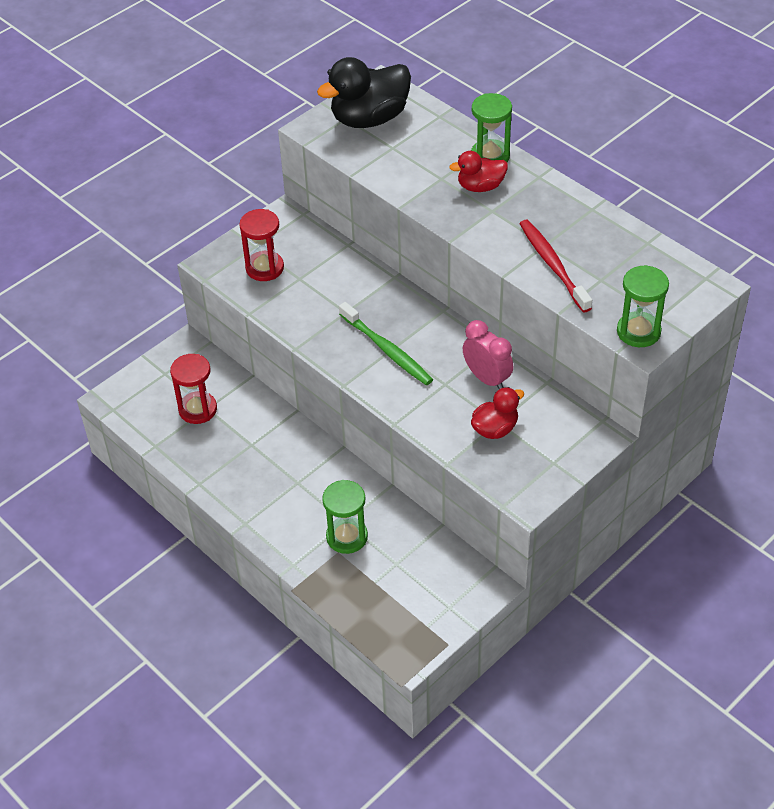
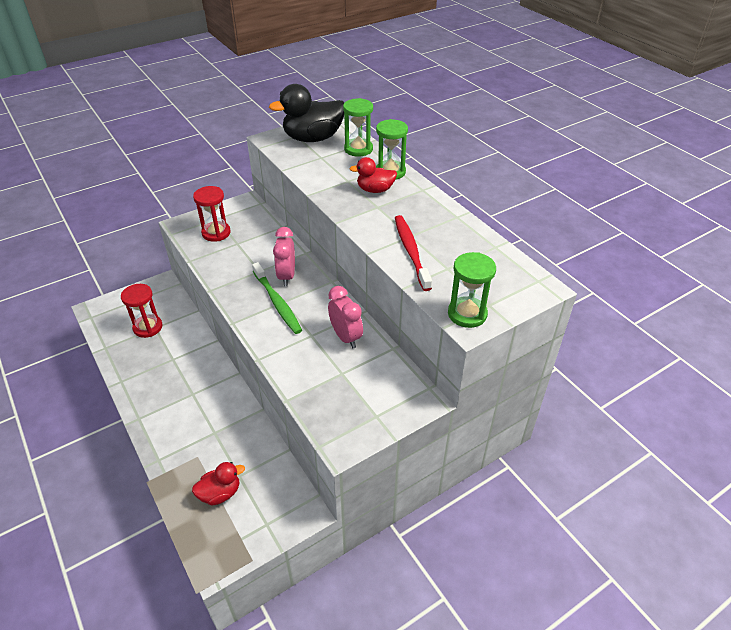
camera: 10 degrees right, 5 degrees down
(347, 537) = (209, 445): green hourglass -> green hourglass (358, 149)
(384, 313) = (287, 276): none -> pink clock
(495, 429) = (337, 378): red duck -> red duck (220, 493)

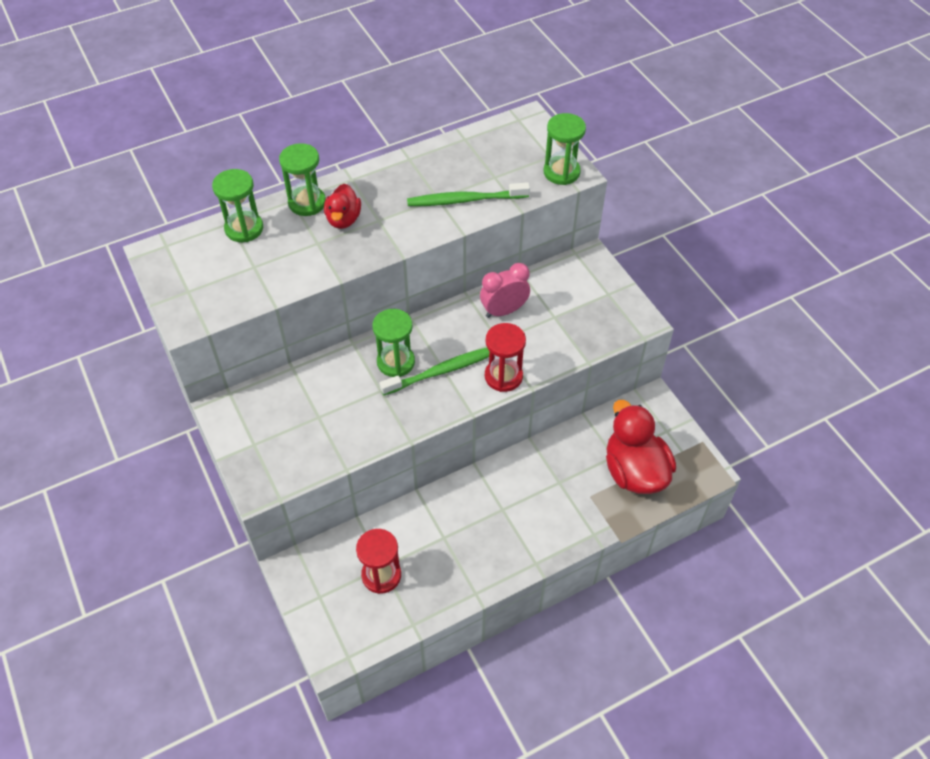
camera: 85 degrees left, 10 degrees up
(216, 233) = (289, 442): red hourglass -> red hourglass (503, 376)
(220, 493) = (634, 471): red duck -> red duck, size x1.80
(287, 276) = (396, 362): pink clock -> green hourglass
(313, 138) = (201, 273): black duck -> none
(411, 251) = (464, 200): red toothbrush -> green toothbrush

